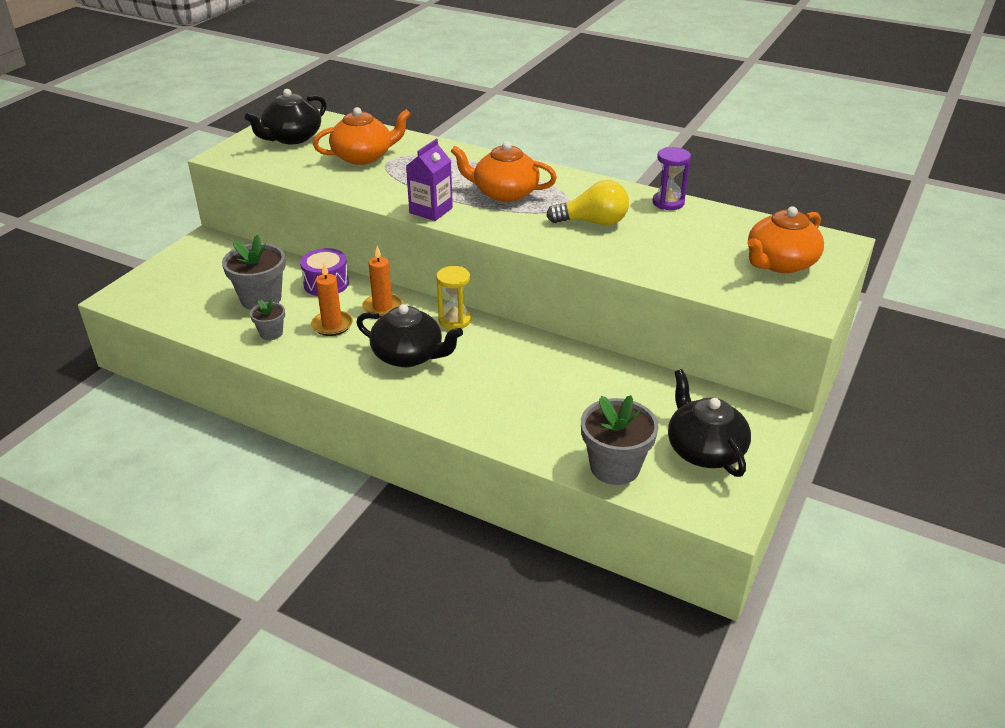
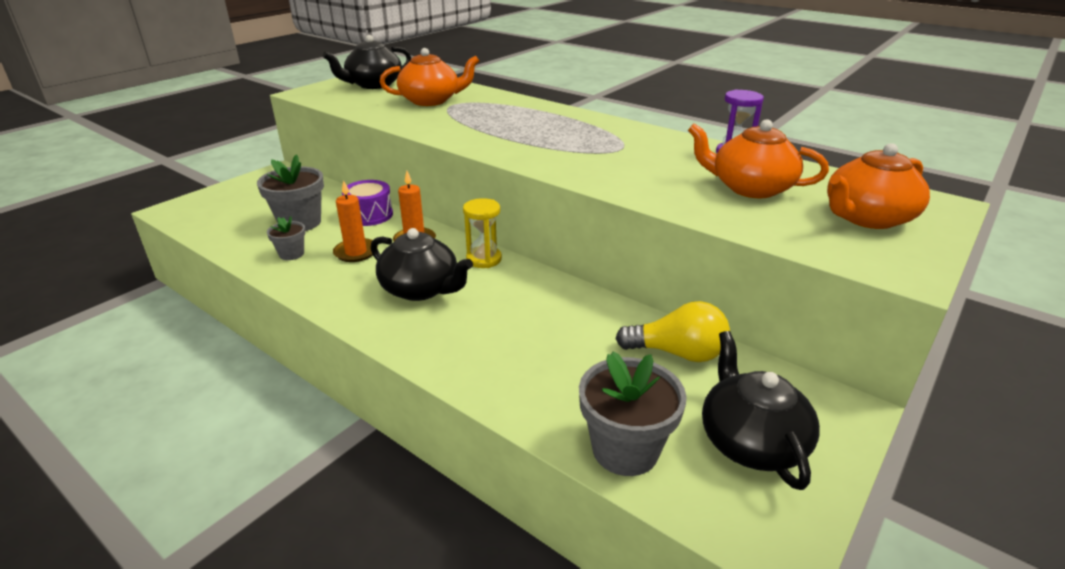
camera: 10 degrees right, 5 degrees down
(431, 210) = (474, 143): purple carton -> none
(504, 193) = (557, 135): orange teapot -> orange teapot (750, 188)
(593, 222) = (644, 164): yellow light bulb -> yellow light bulb (677, 353)

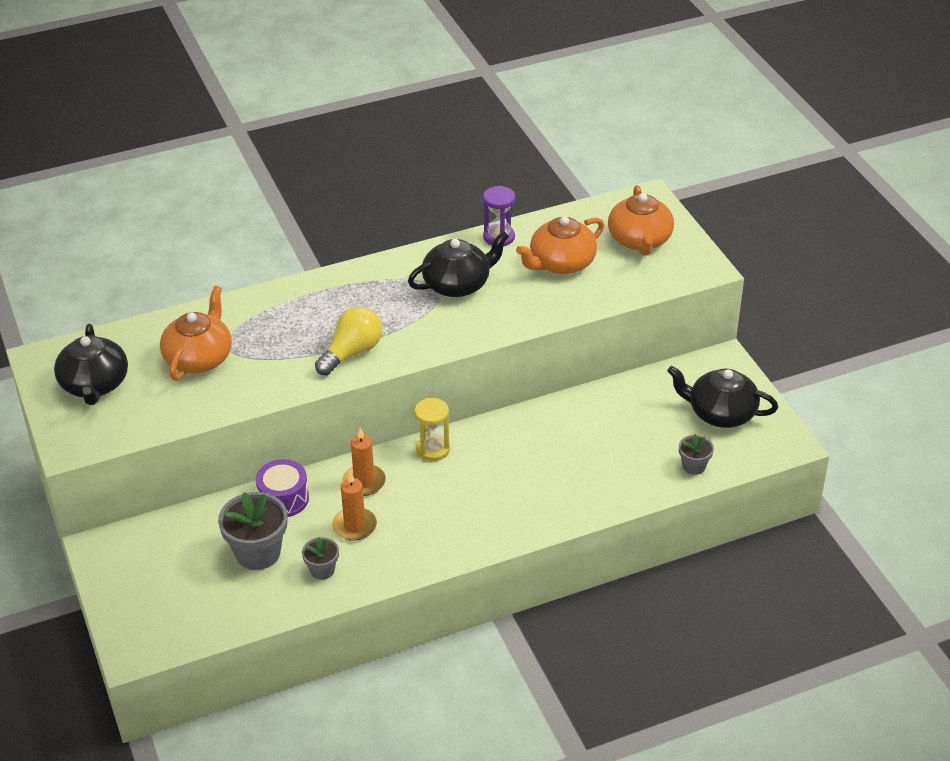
camera: 60 degrees left, 10 degrees up
(421, 289) = (451, 501): black teapot -> black teapot (457, 284)
(625, 450) = (694, 466): grey flower pot -> grey flower pot, size x0.54
(677, 353) = (628, 401): yellow light bulb -> yellow light bulb (352, 352)

